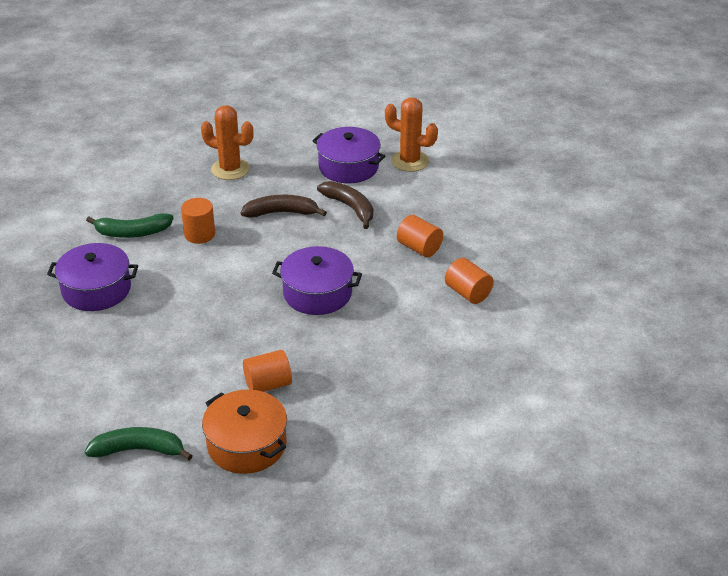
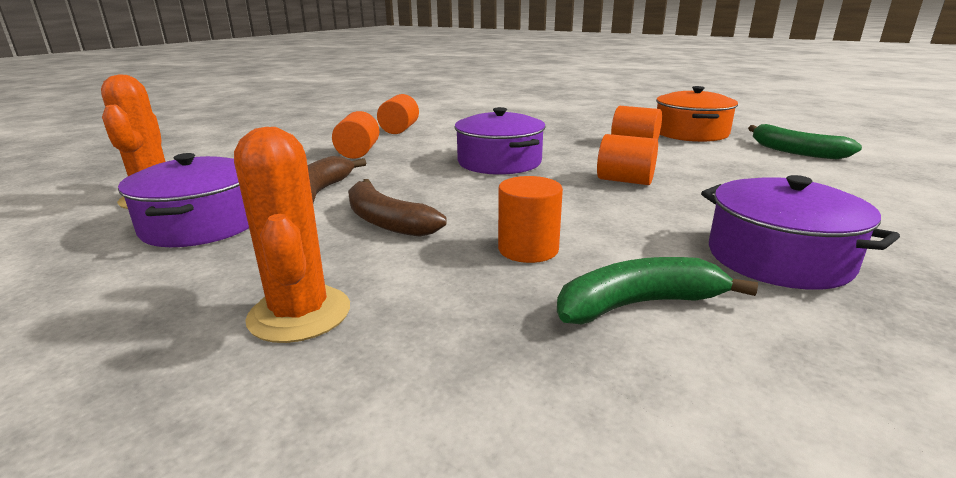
camera: 130 degrees left, 15 degrees down
(132, 233) = (638, 304): green banana -> green banana turned 60 degrees counterclockwise
(218, 318) = (625, 180): none -> orange cylinder

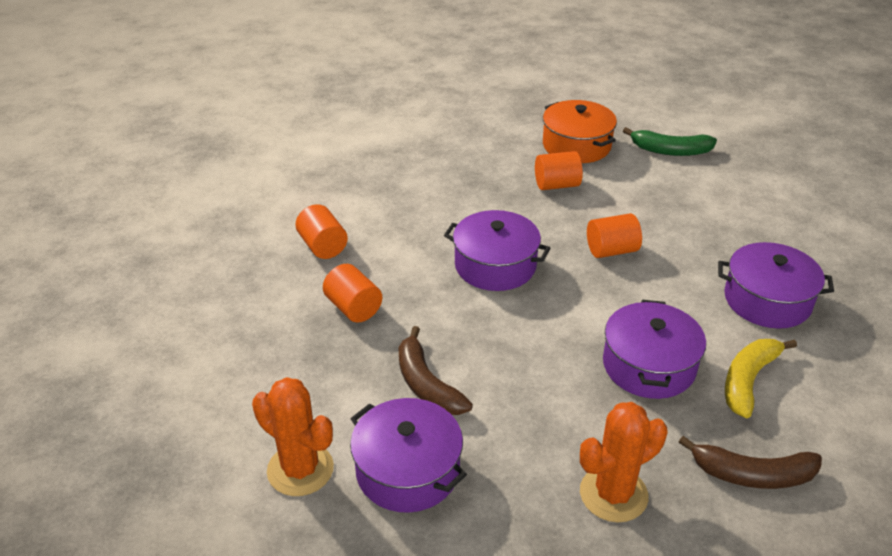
camera: 40 degrees left, 15 degrees up
(299, 314) = (613, 494): orange cactus -> orange cactus turned 60 degrees counterclockwise
(386, 221) = (529, 388): brown banana -> brown banana (752, 475)
(528, 249) = (648, 365): orange cylinder -> purple pot
(638, 304) = (748, 380): green banana -> yellow banana

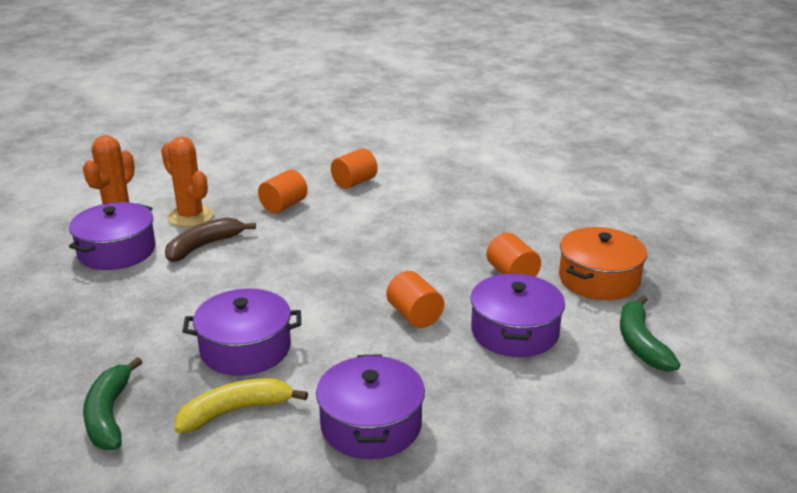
camera: 75 degrees right, 10 degrees down
(495, 265) = (362, 256): purple pot -> purple pot (514, 332)
(613, 494) = (90, 340): orange cactus -> orange cactus (190, 216)
(748, 380) = (235, 411): yellow banana -> yellow banana turned 45 degrees counterclockwise
(752, 475) = (109, 415): brown banana -> green banana

